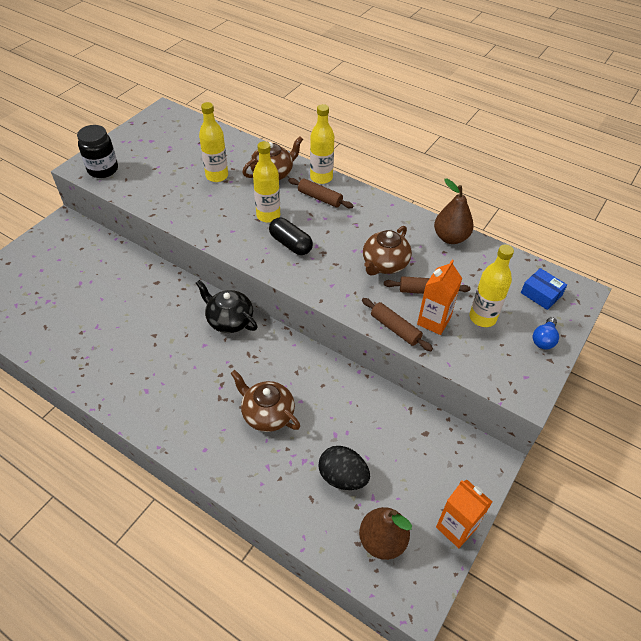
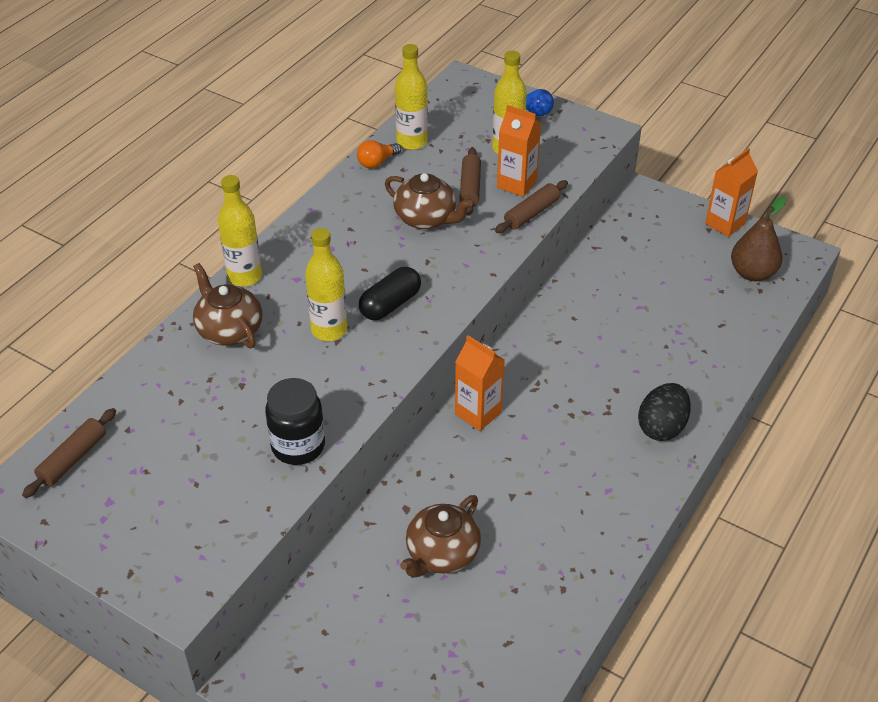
camera: 90 degrees left, 5 degrees down
(103, 169) = (191, 561): black jar -> black jar (298, 446)
(217, 176) = (227, 397): yellow bottle -> yellow bottle (412, 142)
(229, 320) = (478, 413): black teapot -> orange carton
(267, 414) = (623, 365): brown teapot -> brown teapot (441, 553)
(320, 198) = (292, 277): brown rolling pin -> brown rolling pin (73, 459)
(343, 477) = (690, 301): black egg -> black egg (662, 427)
(450, 237) = (377, 162): brown pear -> orange light bulb
(541, 294) = (468, 105): blue box -> none

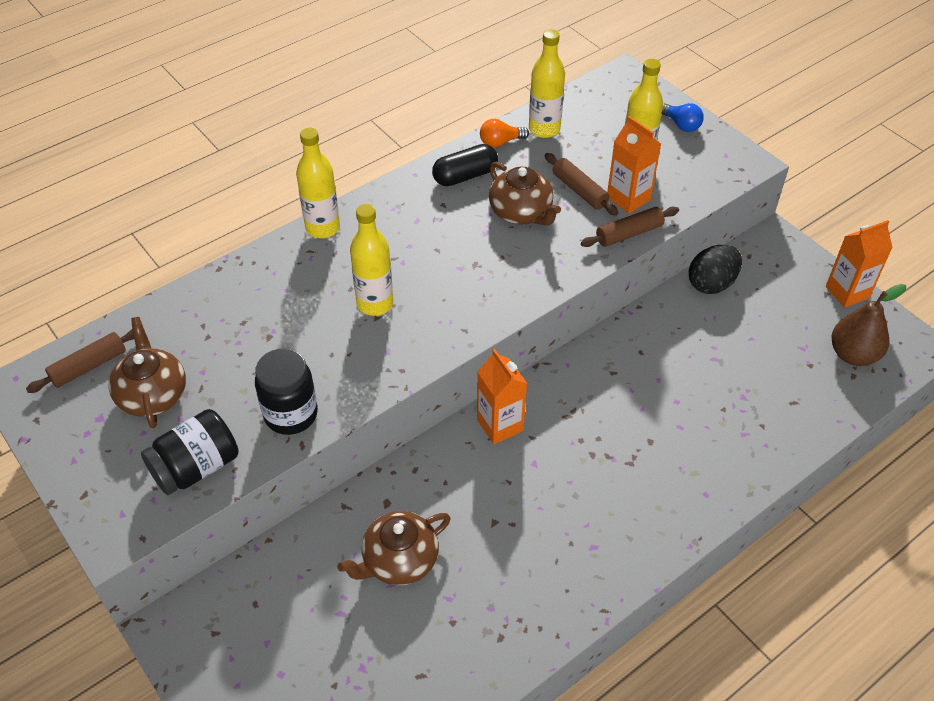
camera: 20 degrees right, 5 degrees up
(229, 330) = (283, 278): brown teapot -> brown teapot (152, 395)
(230, 517) = (196, 467): none -> black jar
(390, 304) = (445, 293): black capsule -> black capsule (465, 176)
(470, 187) = (579, 191): brown rolling pin -> brown rolling pin turned 60 degrees counterclockwise
(662, 427) = (679, 496): black egg -> black egg (711, 283)

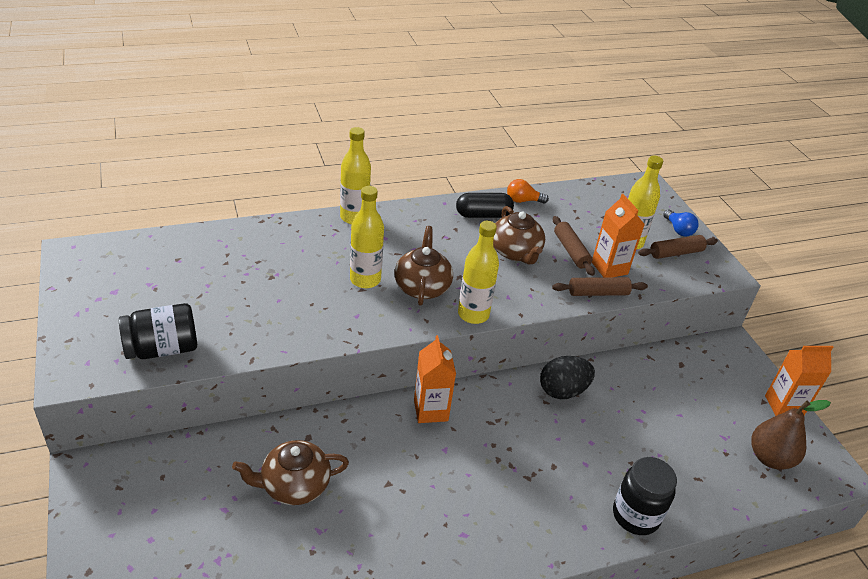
camera: 15 degrees right, 10 degrees down
(89, 366) = (128, 255): brown rolling pin -> brown rolling pin (676, 253)
(152, 395) = (162, 288): brown teapot -> brown teapot (422, 287)
(291, 414) = (256, 335): black jar -> black jar (635, 515)
(544, 129) = (562, 202): yellow bottle -> yellow bottle (473, 314)
(711, 283) = (662, 361): black egg -> black egg (562, 391)

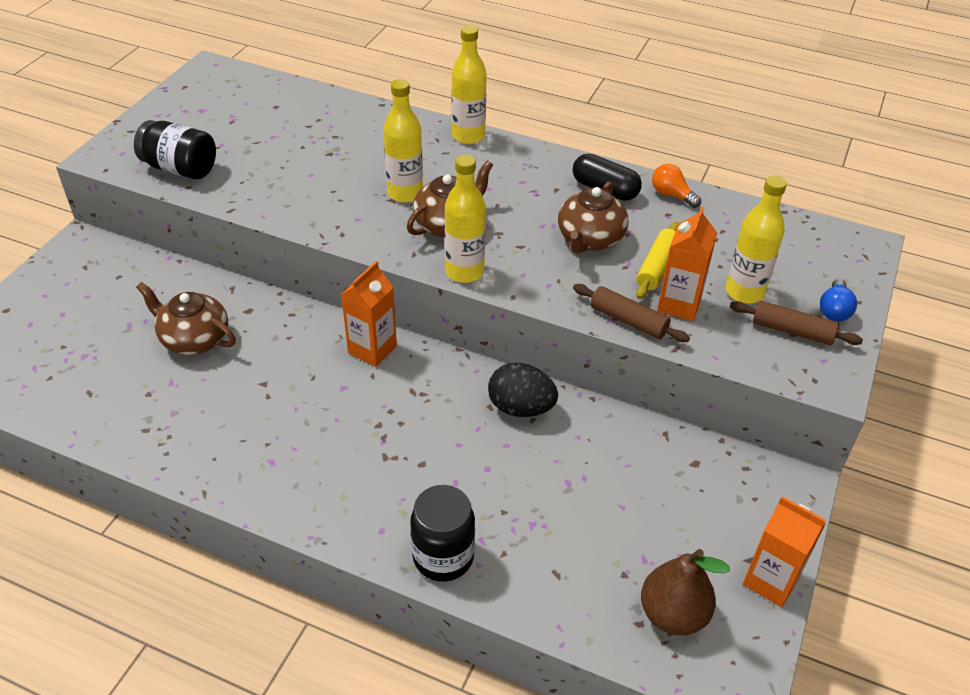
camera: 45 degrees right, 5 degrees up
(571, 251) = (656, 267): brown rolling pin -> yellow rolling pin

